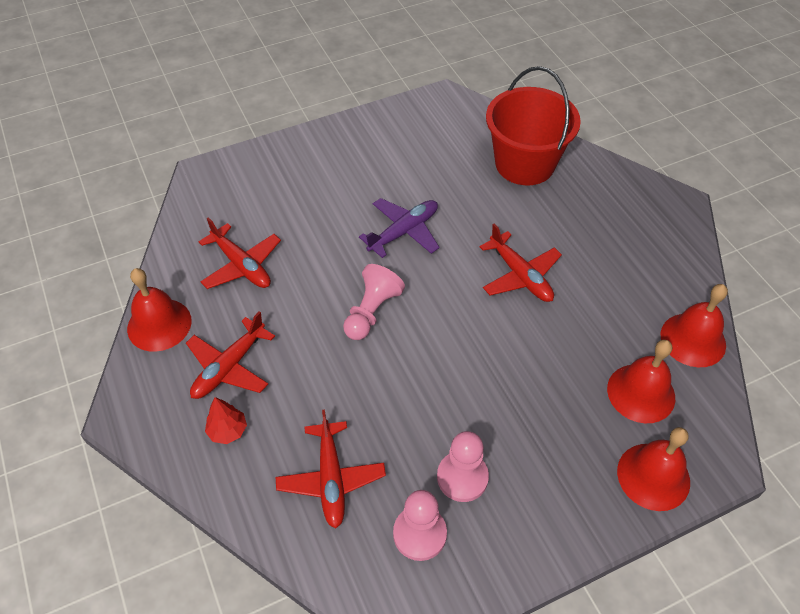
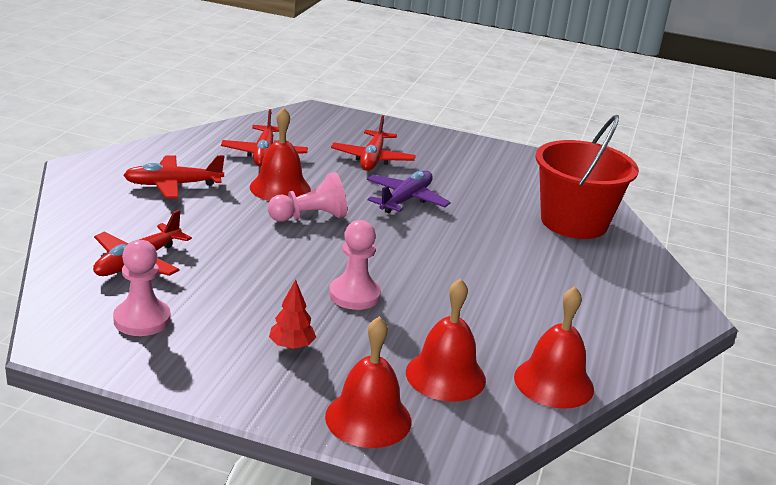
camera: 40 degrees right, 25 degrees down
(159, 324) = (168, 148): red bell -> red bell (280, 188)
(228, 431) = (120, 206): red tree -> red tree (291, 346)
(404, 232) = (406, 200): purple plane -> purple plane turned 60 degrees counterclockwise
(462, 477) = (221, 318): pink pawn -> pink pawn (354, 295)
(520, 275) = (459, 266): red plane -> red plane (372, 159)

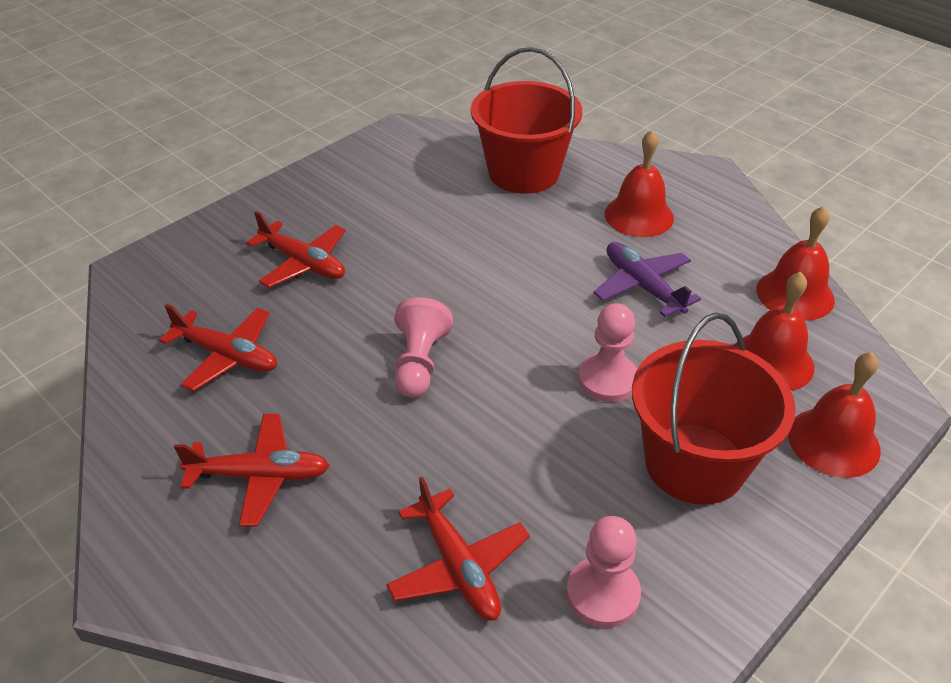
camera: 60 degrees left, 15 degrees up
(173, 185) = (260, 476): red plane -> red plane turned 105 degrees counterclockwise
(280, 188) = (331, 368): red bell -> red bell (639, 215)
(291, 346) = (695, 463): red tree -> red bucket
(406, 200) = (418, 270): purple plane -> purple plane (642, 286)

